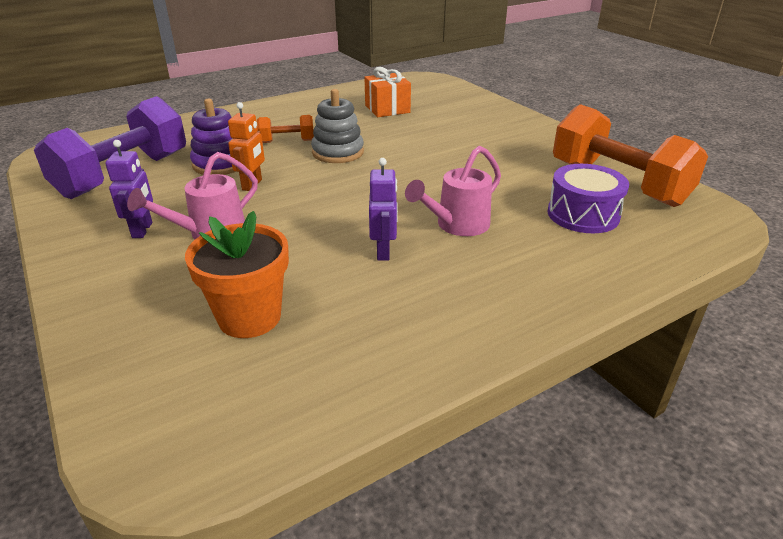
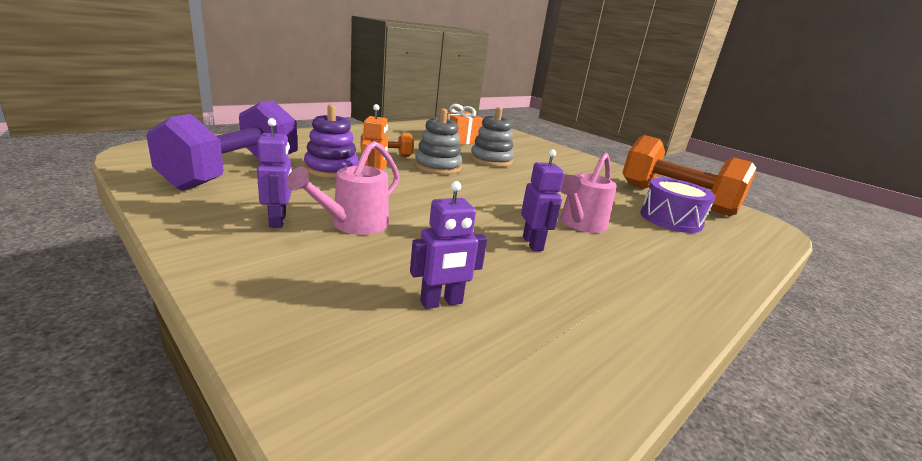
camera: 15 degrees left, 10 degrees down
(249, 317) = (441, 302): orange flower pot -> purple robot
(408, 138) = (491, 160): none -> grey stacking toy

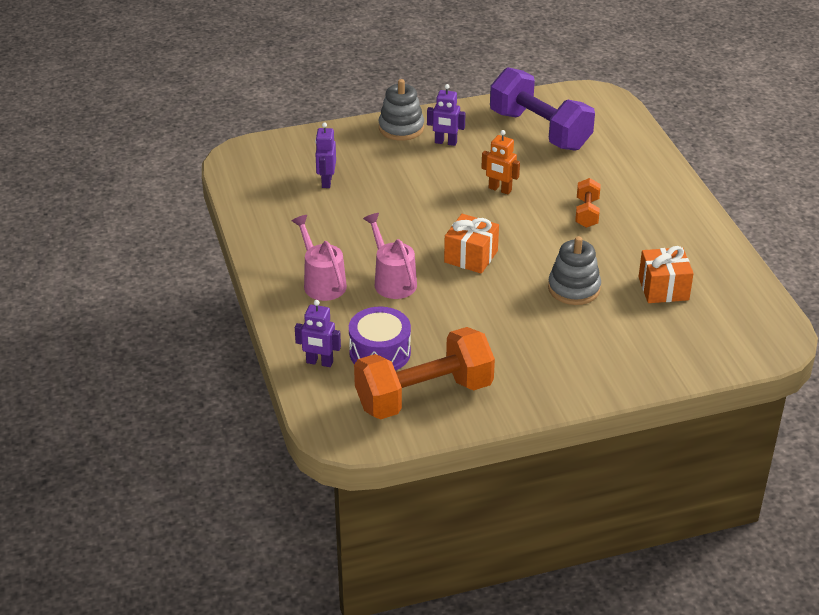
camera: 120 degrees right, 15 degrees up
(331, 169) = (546, 175): purple stacking toy -> none
(353, 225) = (430, 169): pink watering can -> pink watering can (322, 282)
(437, 167) = (551, 239): grey stacking toy -> grey stacking toy (401, 128)
(497, 193) = (471, 256): none -> orange gift
(533, 243) = (372, 239): purple robot -> purple robot (319, 362)

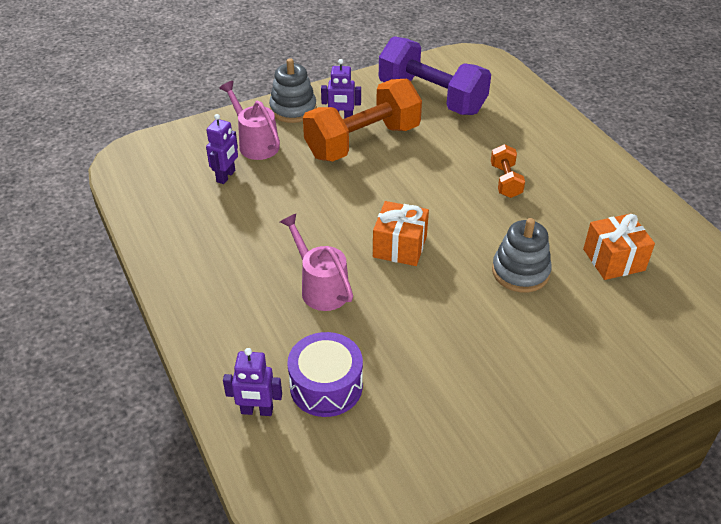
camera: 10 degrees left, 5 degrees up
(322, 282) = (241, 300): pink watering can -> pink watering can (255, 143)
(326, 181) = (226, 176): purple robot -> purple robot turned 150 degrees counterclockwise
(424, 395) = (391, 441): orange dumbbell -> orange dumbbell (363, 142)
(499, 189) = (409, 165): orange robot -> none

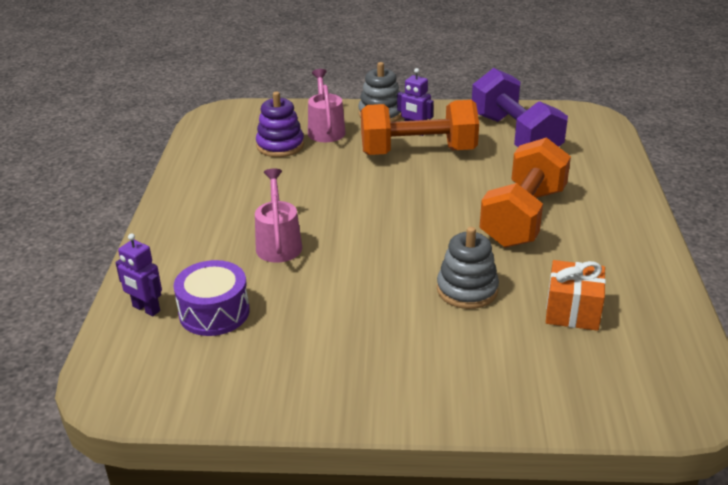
camera: 30 degrees right, 10 degrees down
(226, 176) = (280, 145): purple robot -> purple stacking toy
(400, 247) = (374, 236): orange gift -> none
(505, 181) = (523, 217): orange dumbbell -> orange dumbbell, size x2.14

